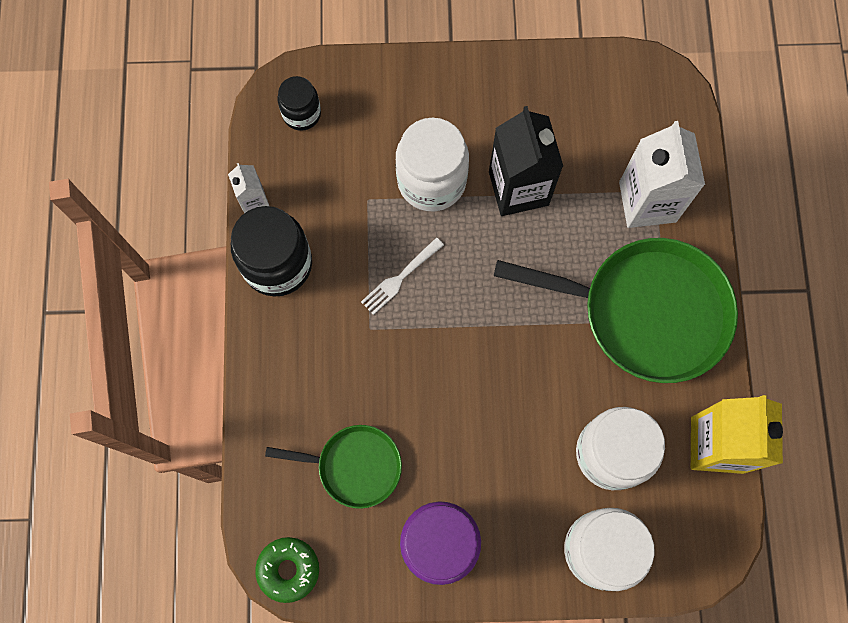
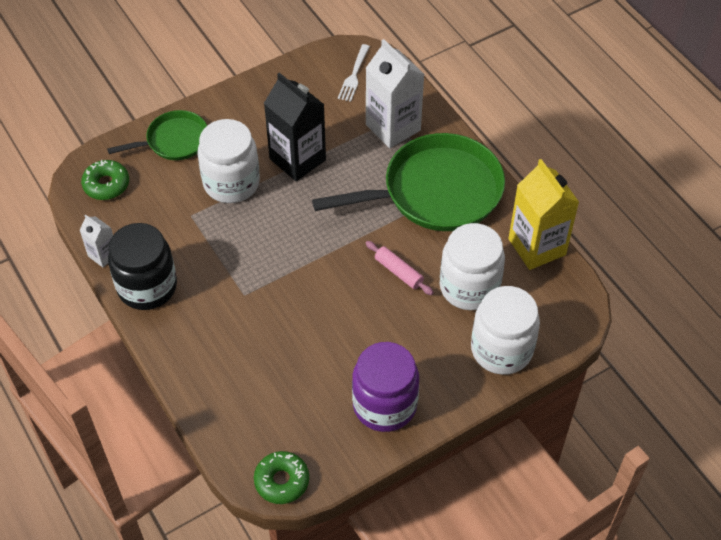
camera: 30 degrees left, 20 degrees down
(301, 114) = (106, 185): black jar -> green donut
(355, 466) = (289, 387): green pan -> green pan (174, 140)
(400, 277) = (246, 252): white fork -> white fork (354, 75)
(546, 391) = (398, 272): none -> pink rolling pin

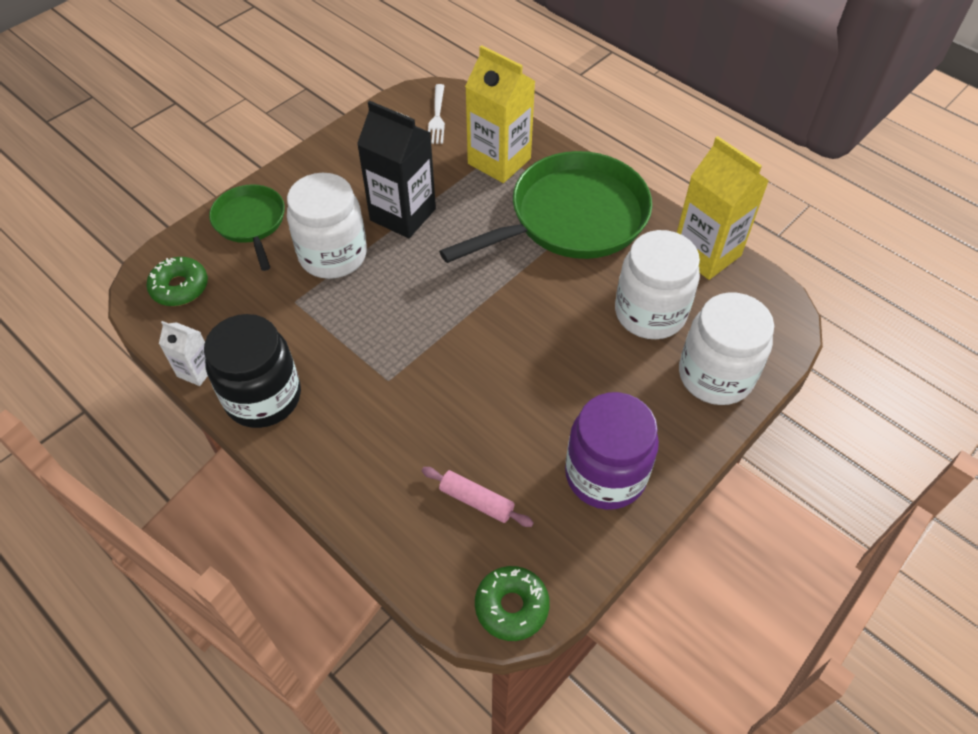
camera: 15 degrees left, 0 degrees up
(174, 140) = (250, 222): green pan -> green pan turned 75 degrees counterclockwise
(393, 127) = (499, 161): white carton -> yellow carton
(398, 272) = (563, 313): pink rolling pin -> pink rolling pin (476, 501)

